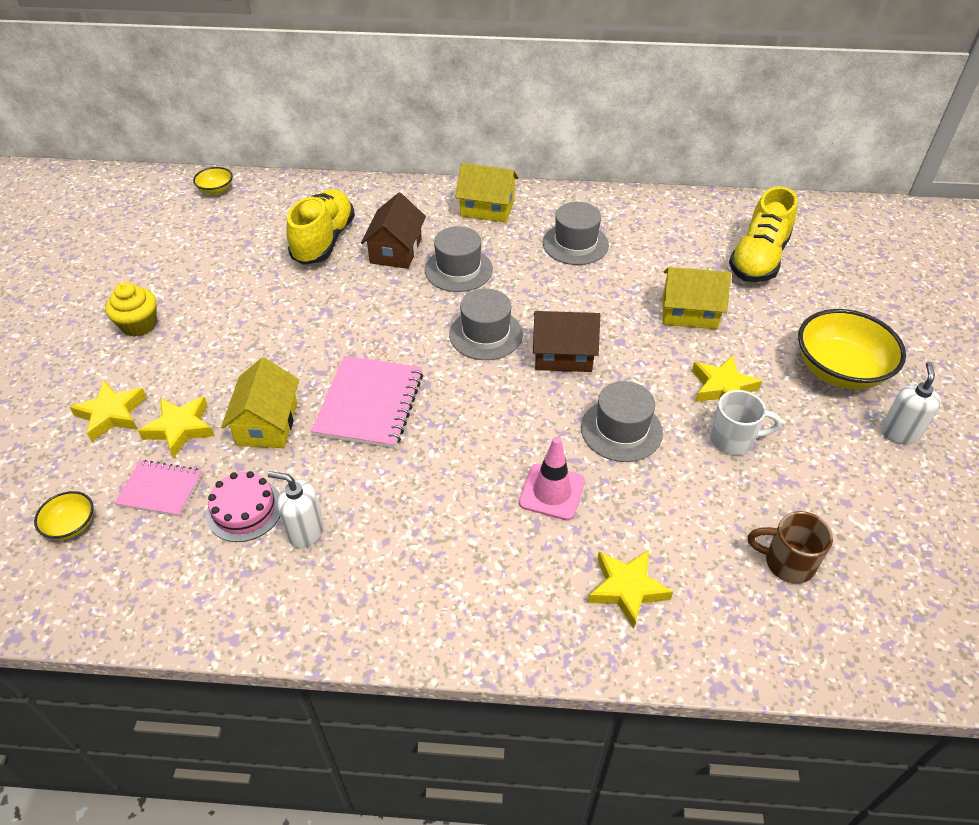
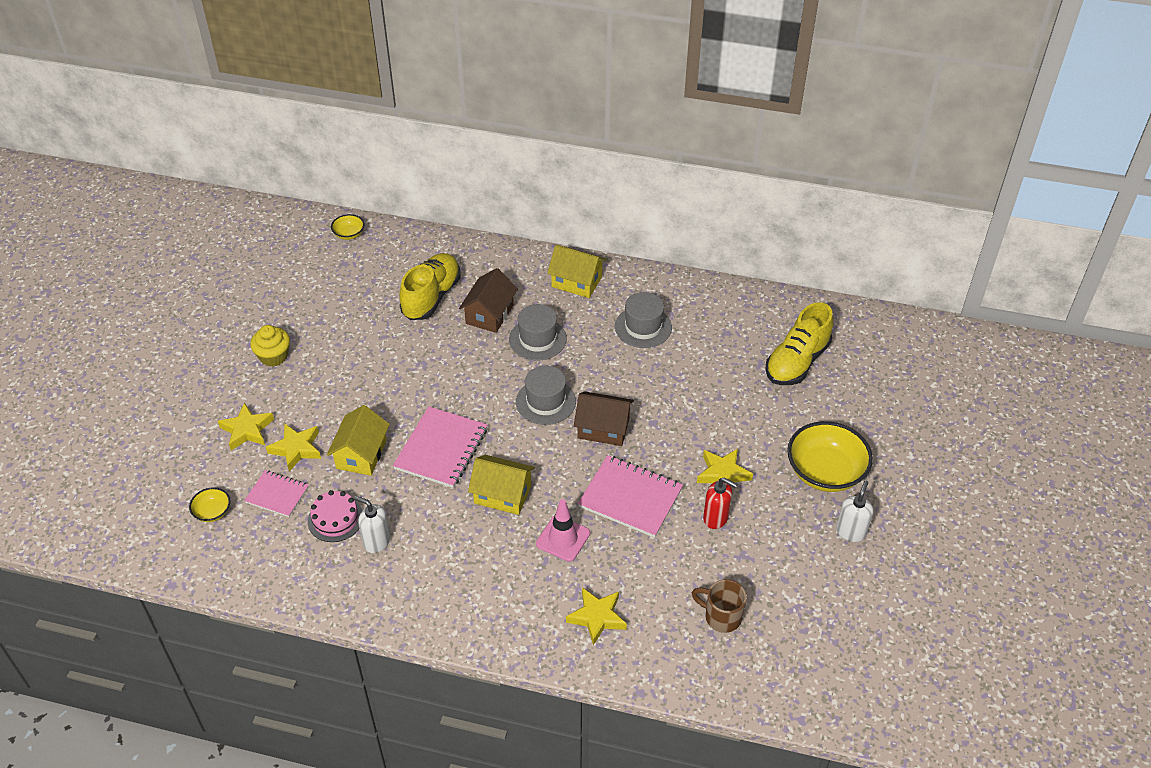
camera: 10 degrees right, 0 degrees up
(621, 430) = (630, 498): grey hat -> pink notebook
(689, 312) = (719, 404): yellow house -> yellow house (502, 494)
(733, 439) = (716, 518): white mug -> red soap dispenser

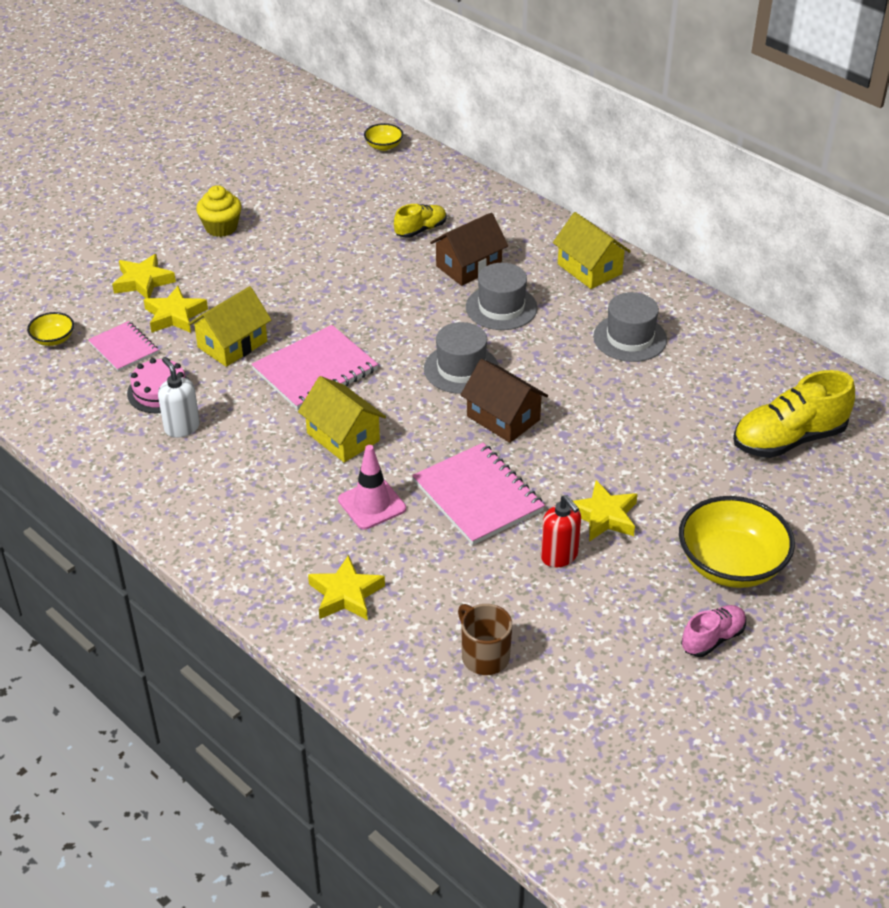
camera: 30 degrees right, 5 degrees down
(431, 297) = (420, 230): yellow shoe -> yellow shoe, size x0.55
(851, 532) = (712, 639): white soap dispenser -> pink shoe

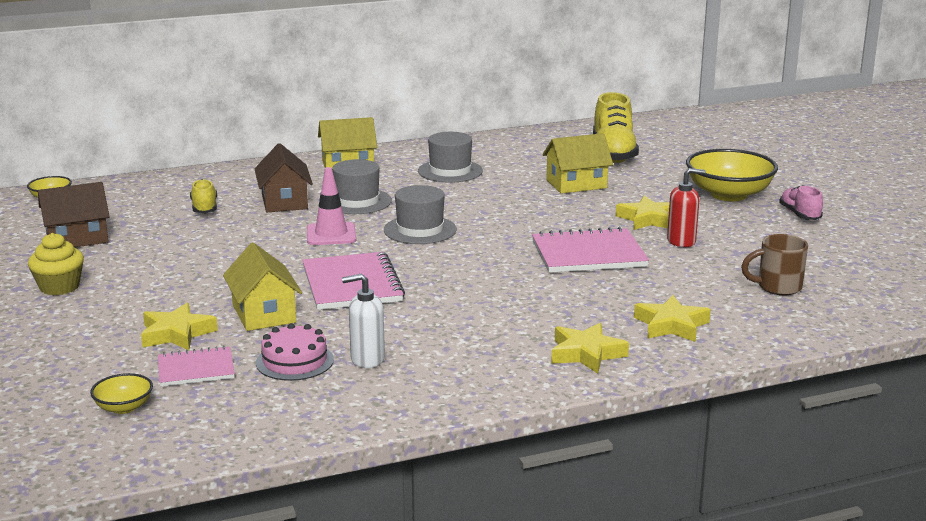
camera: 65 degrees left, 20 degrees down
(143, 282) = (92, 341): yellow star -> yellow star (586, 354)
(343, 437) = (461, 290): yellow house -> yellow house (576, 184)
(372, 504) = (563, 294): pink traffic cone -> pink traffic cone (331, 234)
(503, 418) = (500, 228): brown house -> brown house (77, 238)

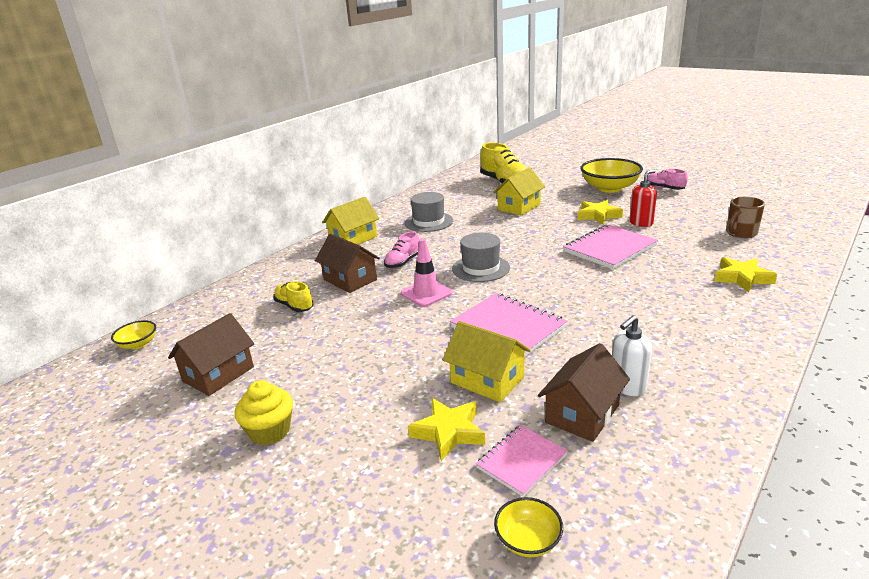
camera: 30 degrees left, 5 degrees up
(294, 361) = (582, 414): pink cake -> brown house
(357, 201) = (403, 262): grey hat -> pink shoe
(586, 354) = (741, 318): yellow star -> none

